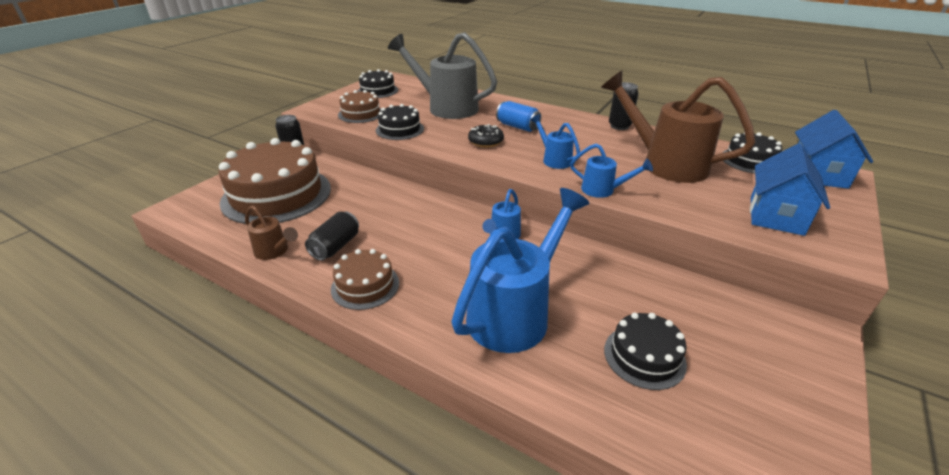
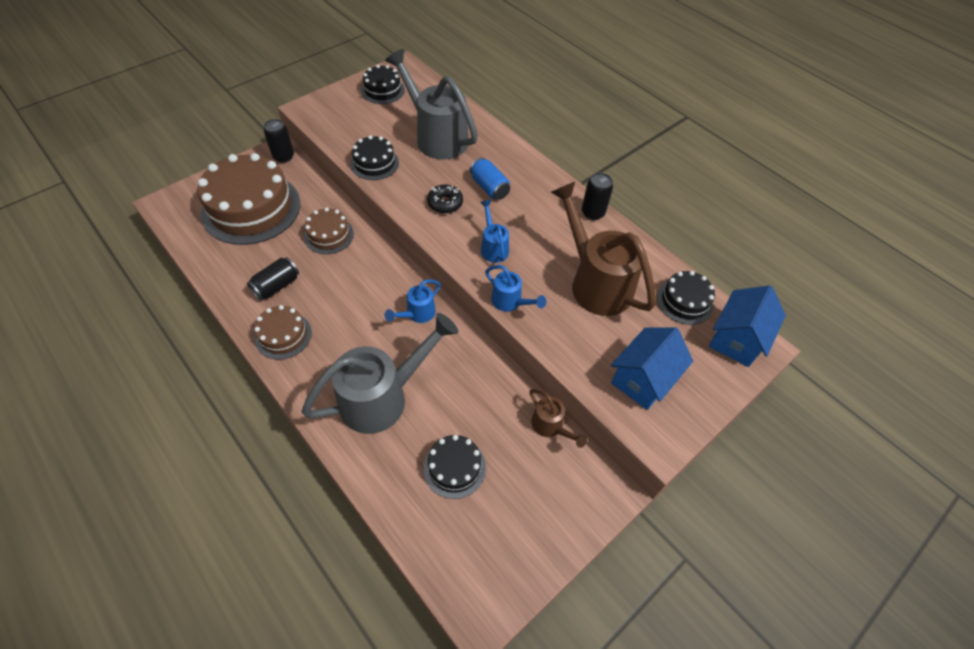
camera: 15 degrees right, 20 degrees up
(274, 251) = (228, 278): brown watering can -> brown watering can (550, 426)
(361, 114) = (349, 127): brown cake -> brown cake (329, 235)
(515, 312) = (383, 397): blue watering can -> grey watering can

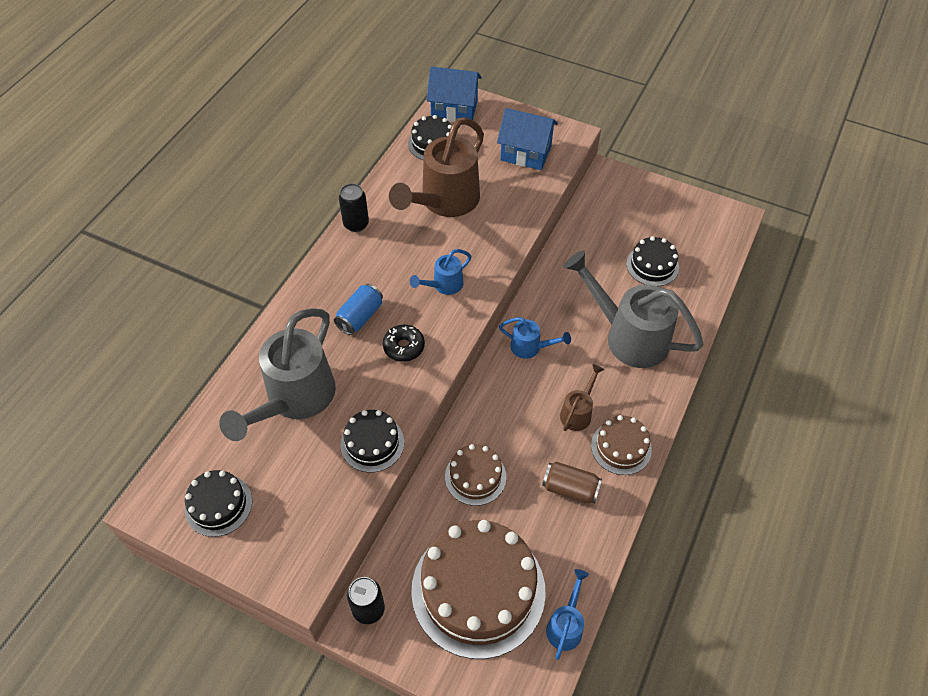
camera: 110 degrees left, 0 degrees up
(277, 286) = (570, 488): black can -> brown can
(510, 302) = (502, 252): blue watering can -> blue watering can (566, 625)
(550, 426) = (580, 219): brown watering can -> brown watering can (578, 412)

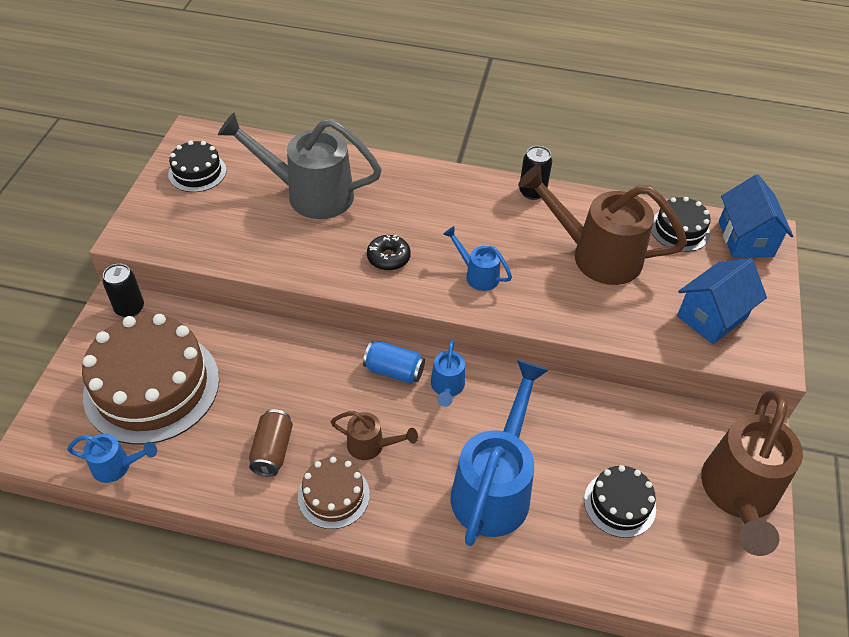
camera: 75 degrees right, 5 degrees down
(360, 317) = (415, 218): blue can -> blue can (394, 371)
(372, 443) = (272, 256): black cake -> none
(475, 476) = (274, 364): brown cake -> none
(525, 153) = (712, 317): blue house -> blue house turned 45 degrees clockwise
(628, 336) = (494, 487): grey watering can -> blue watering can
(654, 200) = (738, 495): none -> brown watering can

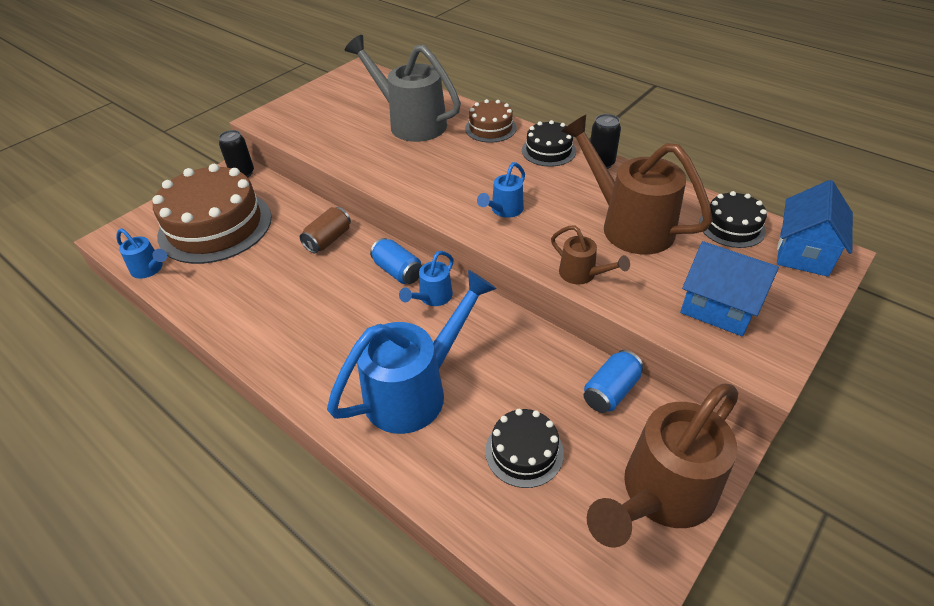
camera: 30 degrees right, 5 degrees down
(197, 172) = (341, 92): black cake -> black cake (548, 151)
(272, 450) = (261, 296): brown can -> brown can (328, 240)
(333, 495) = (279, 345): brown cake -> brown cake (490, 128)
(371, 446) = (337, 320): brown watering can -> brown watering can (582, 275)
(388, 257) = (438, 179): black donut -> none
(477, 275) = (504, 210): blue watering can -> blue watering can turned 120 degrees counterclockwise
(654, 421) = (611, 391): none -> blue can
(712, 317) = (718, 308): blue house -> blue house turned 45 degrees clockwise

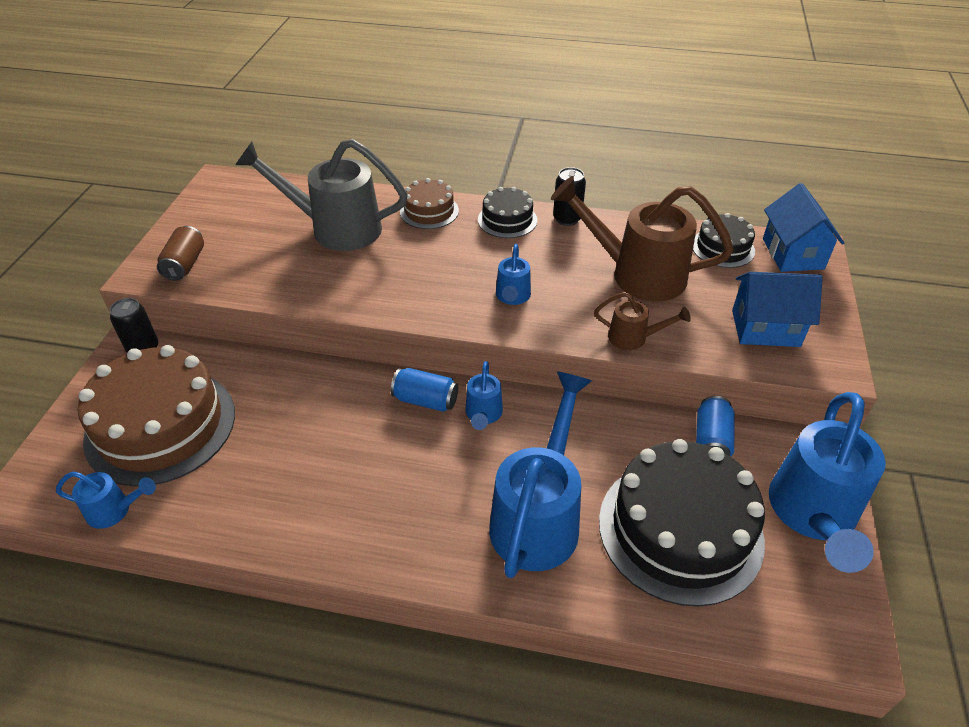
camera: 30 degrees left, 0 degrees up
(328, 240) = (319, 393): brown can -> brown can (185, 264)
(524, 451) = (680, 529): black cake -> black cake, size x2.01
(660, 495) = (812, 515): brown watering can -> blue watering can

